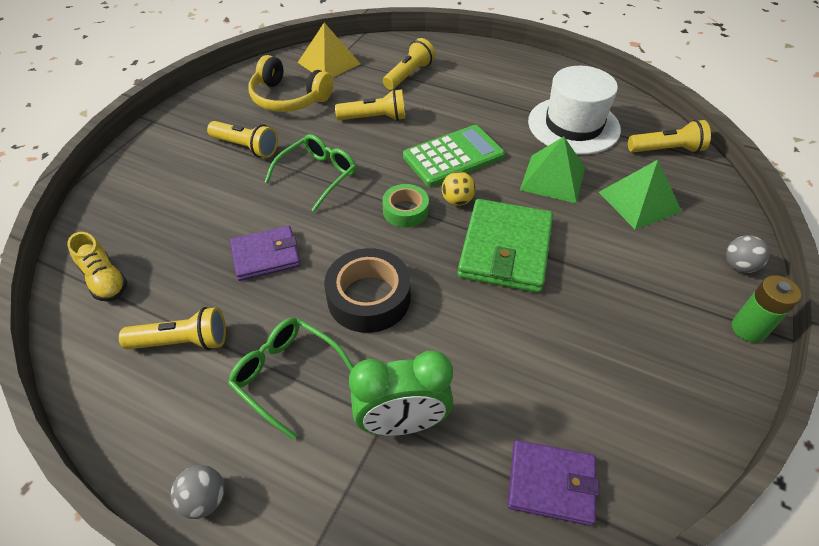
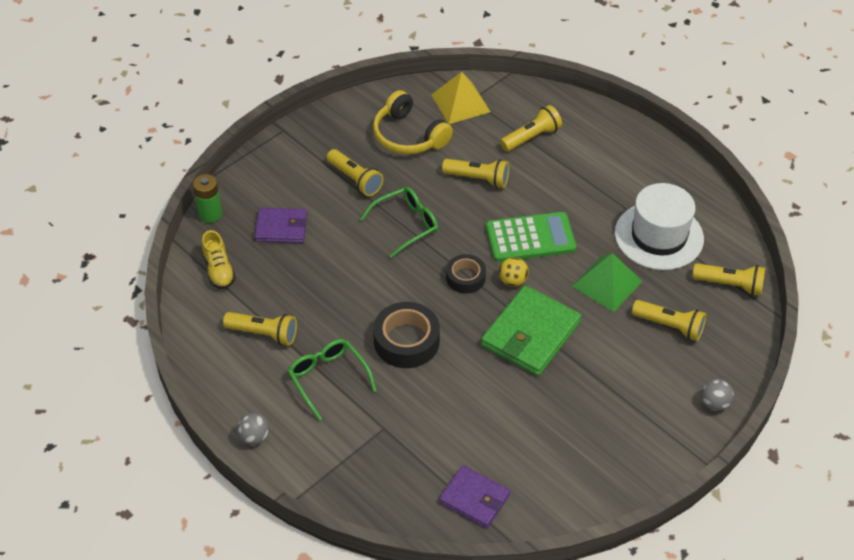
camera: 20 degrees right, 0 degrees up
(266, 255) = (341, 285): purple wallet -> purple wallet (281, 227)
(402, 423) = (394, 433): green clock -> none
(405, 210) = (465, 278): green tape -> black tape
(639, 201) = (670, 326): green pyramid -> yellow flashlight
(748, 329) = (684, 451): green battery -> green battery (210, 214)

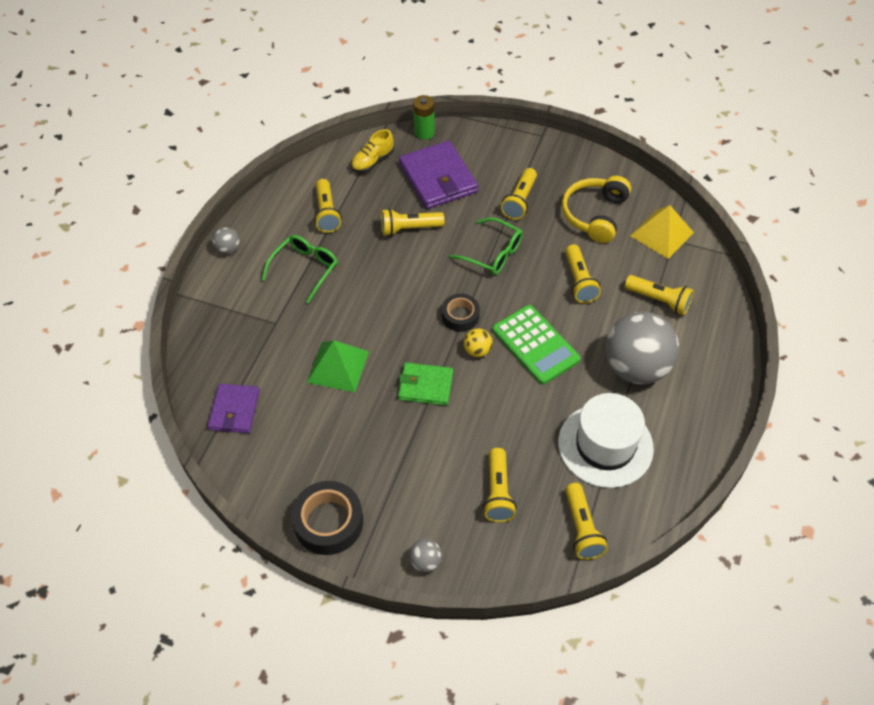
camera: 65 degrees right, 5 degrees up
(281, 227) = (438, 178): purple wallet -> purple wallet, size x1.61
(332, 275) = (409, 229): none -> yellow flashlight
(406, 341) = (369, 303): black tape -> black tape (328, 522)
(530, 334) = (425, 386): green wallet -> green wallet, size x0.62
(592, 183) = (636, 367): none -> grey ball
(607, 283) = (518, 423): green pyramid -> green pyramid (338, 367)

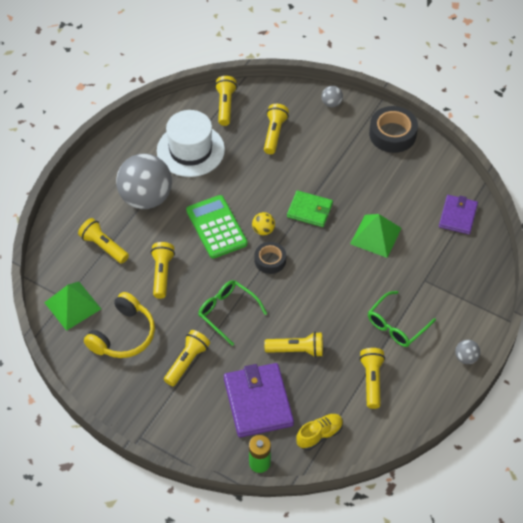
camera: 170 degrees left, 0 degrees up
(661, 234) = (72, 305): yellow pyramid -> green pyramid

